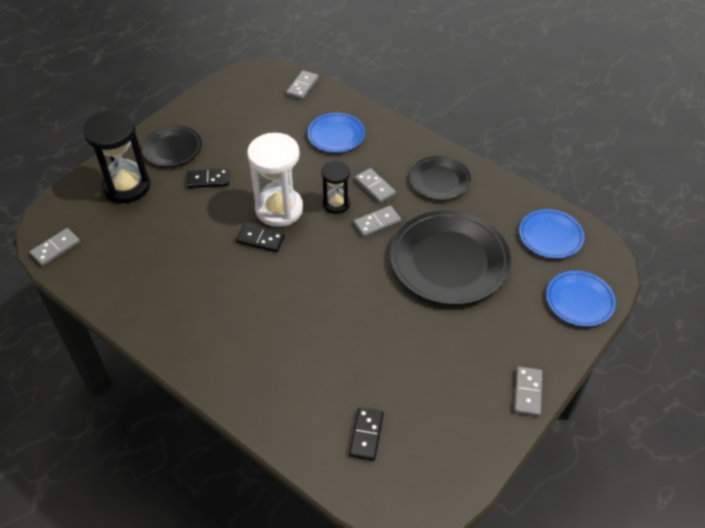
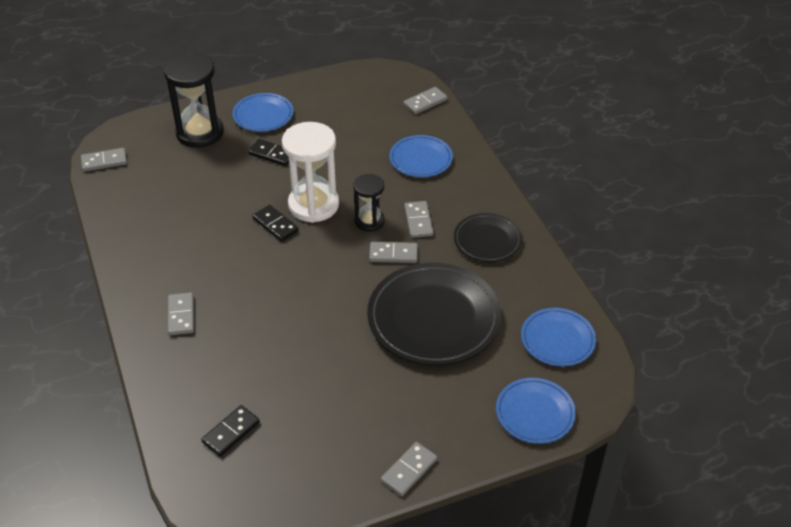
camera: 30 degrees right, 5 degrees down
(172, 149) = (263, 115): black plate -> blue plate
(242, 355) = (181, 315): none -> grey domino

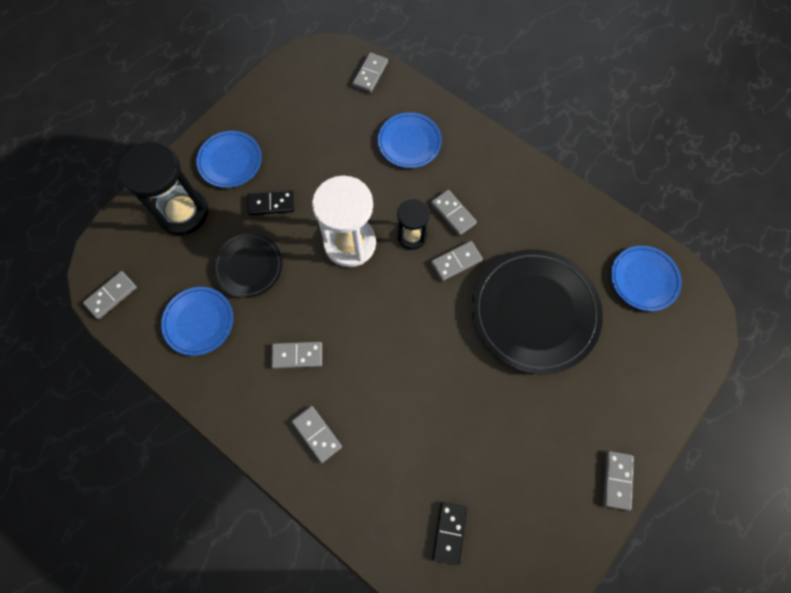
camera: 30 degrees left, 25 degrees up
(209, 258) = (297, 355): none -> grey domino
(275, 225) = (331, 284): black domino -> none
(487, 240) = (523, 204): black plate -> black plate (249, 266)
(535, 413) = (673, 364): blue plate -> blue plate (199, 322)

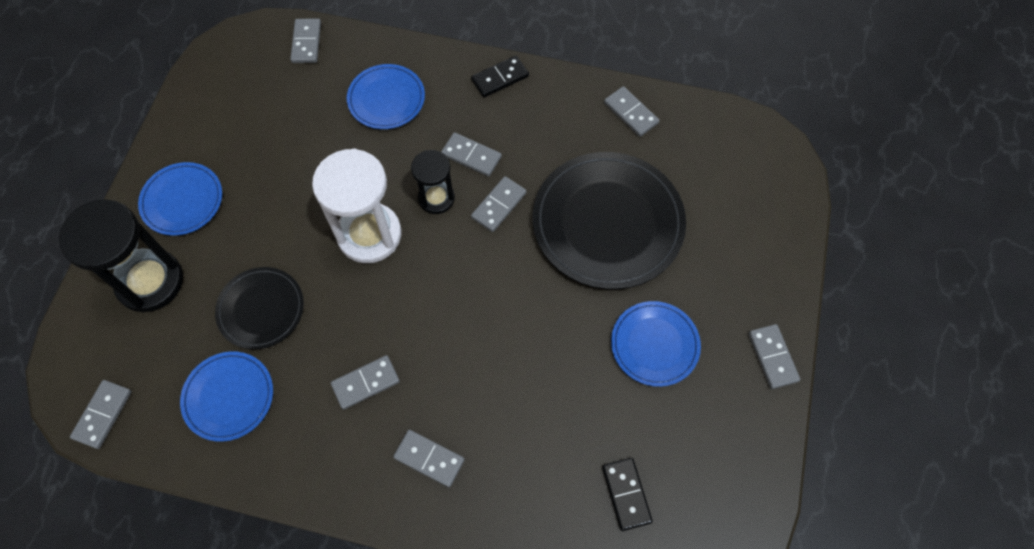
camera: 25 degrees left, 5 degrees down
(271, 204) = (255, 229): black domino -> black domino (500, 78)
(595, 230) = (631, 113): none -> grey domino
(644, 279) = (703, 142): blue plate -> blue plate (654, 345)

